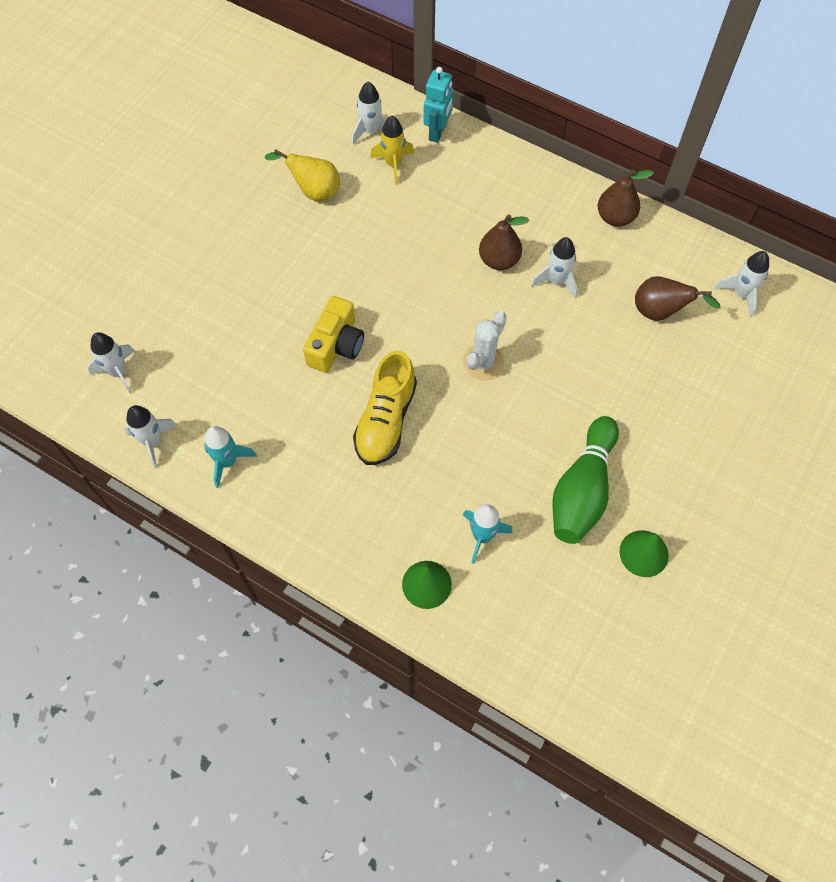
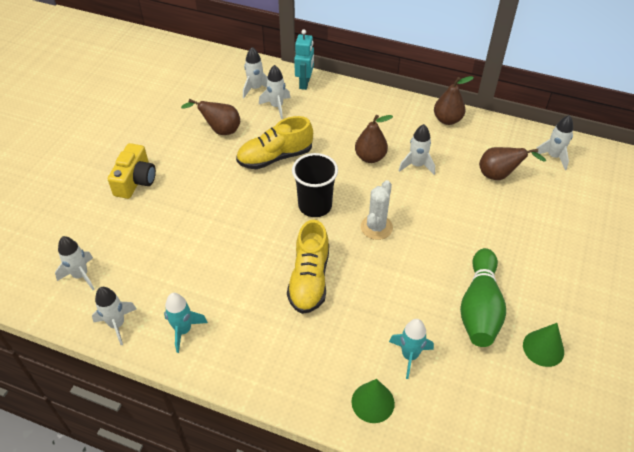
camera: 10 degrees left, 15 degrees down
(313, 191) = (220, 130): yellow pear -> brown pear
(336, 345) = (258, 231): yellow camera -> yellow camera (135, 180)
(376, 242) = (275, 157): none -> yellow shoe
(393, 164) = (276, 106): yellow rocket -> white rocket
(413, 320) = (315, 205): none -> black cup

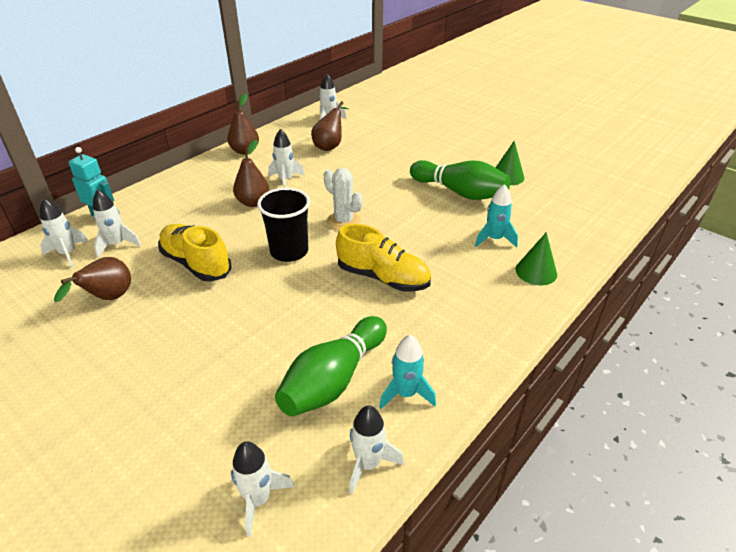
camera: 70 degrees left, 10 degrees down
(135, 180) = (121, 402): yellow camera -> none
(184, 282) = (333, 380): none -> green bowling pin
(275, 157) = (196, 263): yellow shoe -> yellow shoe turned 135 degrees clockwise

